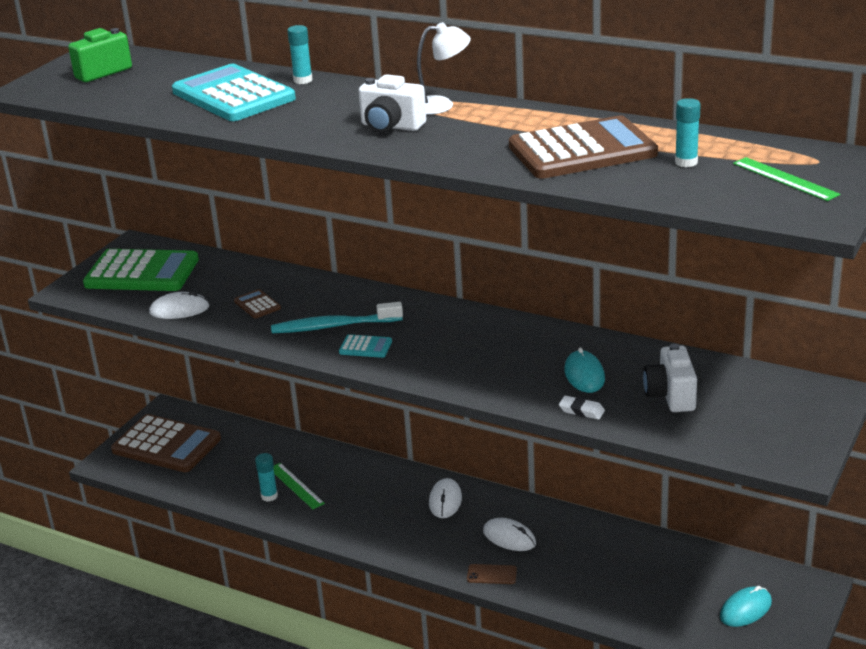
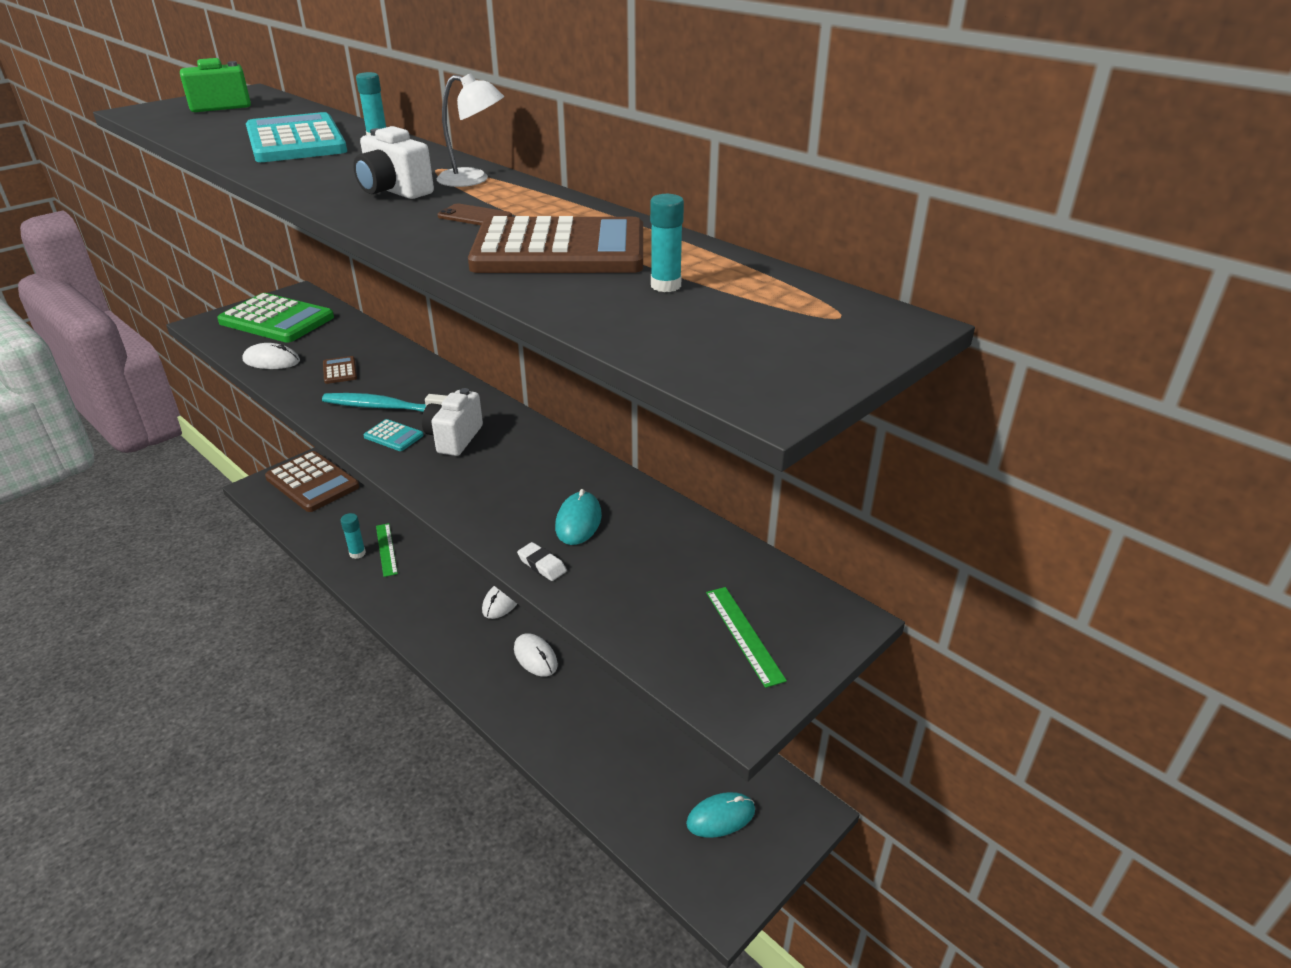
camera: 15 degrees right, 5 degrees up
(491, 574) = (493, 694): brown phone -> brown phone (475, 216)
(670, 396) = (651, 572): white camera -> white camera (454, 438)
(785, 179) = (771, 330): green ruler -> green ruler (743, 635)

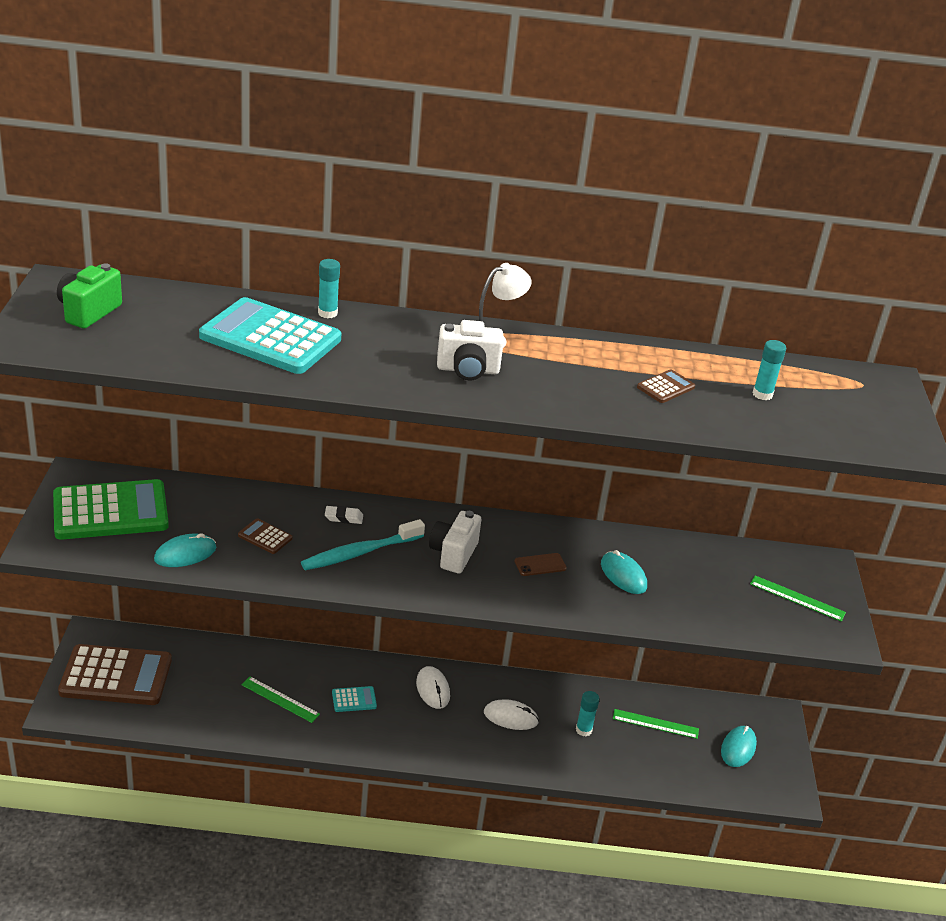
camera: 45 degrees left, 0 degrees up
(271, 361) = (185, 554): white mouse -> turquoise mouse
(357, 553) = (259, 716): turquoise glue stick -> turquoise glue stick (583, 730)
(393, 436) = (407, 573): turquoise calculator -> turquoise calculator (354, 699)
(454, 438) = (453, 554): white camera -> white camera turned 45 degrees clockwise
(475, 216) = (566, 376): brown phone -> brown phone (540, 565)
(542, 565) = (645, 615): white eraser -> white eraser (343, 517)
(559, 250) = (665, 387): brown calculator -> brown calculator, size x0.43
(661, 740) = (655, 724): none -> green ruler

